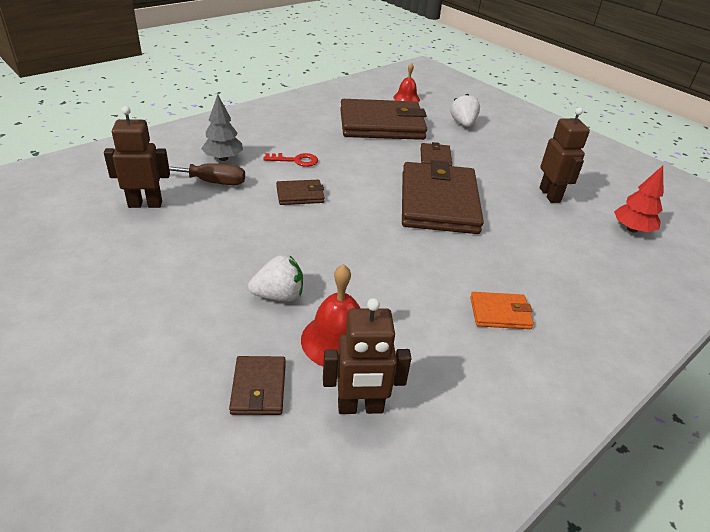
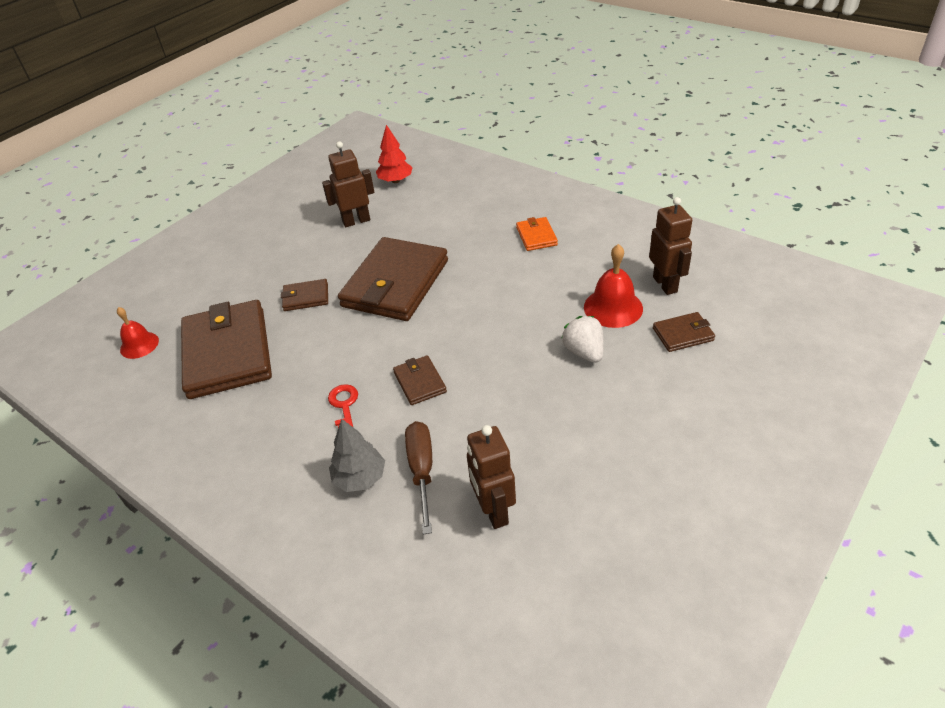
camera: 95 degrees left, 5 degrees up
(439, 202) = (395, 283): brown wallet -> brown wallet turned 60 degrees counterclockwise
(463, 124) = (212, 287): white strawberry -> none

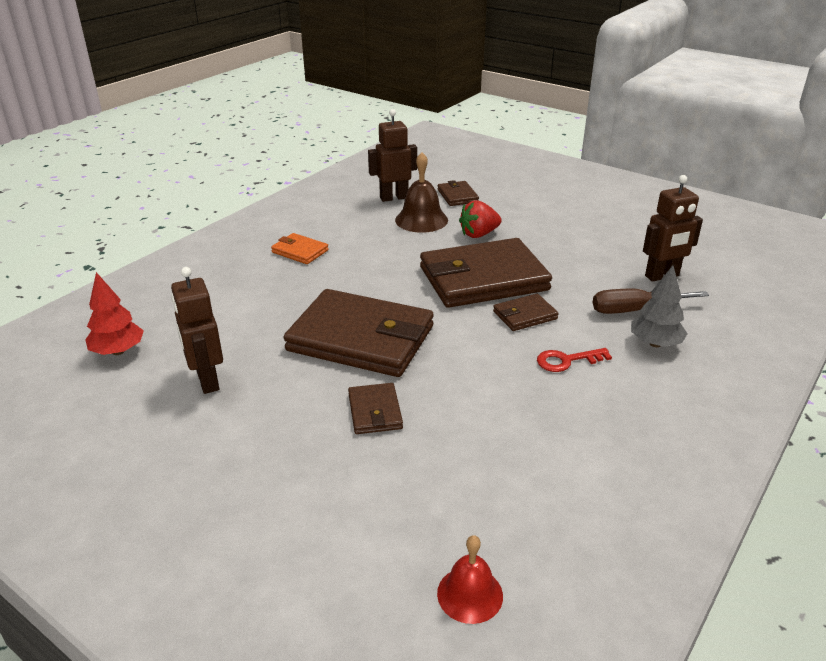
camera: 95 degrees left, 10 degrees down
(227, 353) = (486, 474): brown wallet -> brown wallet (483, 278)
(536, 236) = (300, 251): orange wallet -> orange wallet turned 45 degrees clockwise
(584, 352) = (478, 234): white strawberry -> red strawberry
(613, 307) = (421, 220): red bell -> brown bell

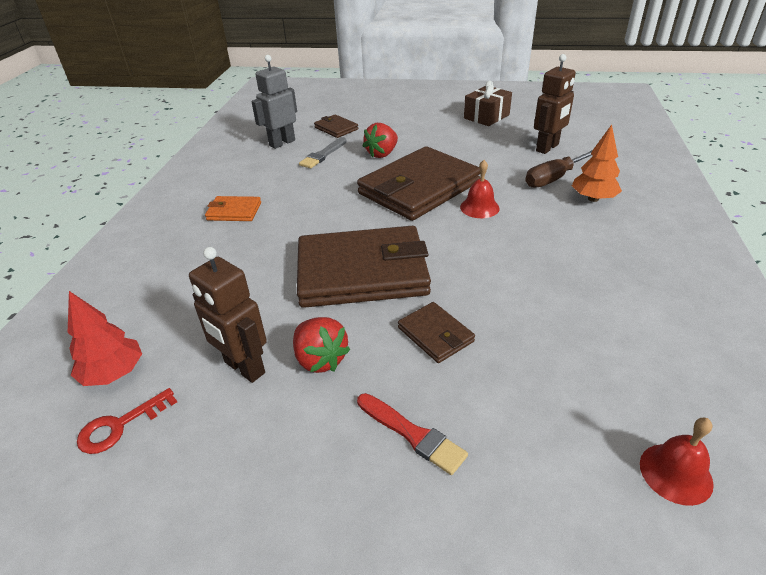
camera: 25 degrees left, 5 degrees up
(267, 396) = (320, 359): none -> red strawberry
(287, 477) = (412, 434): none -> red brush
(394, 197) = (282, 143): brown robot -> grey robot
(421, 220) = (323, 155): brown bell -> grey brush
(524, 315) = (479, 207): brown wallet -> red bell
(567, 361) = (546, 233): red key -> red key (120, 426)
(628, 223) = (486, 116): none -> brown gift
(655, 343) = (593, 199): grey tree -> orange tree

